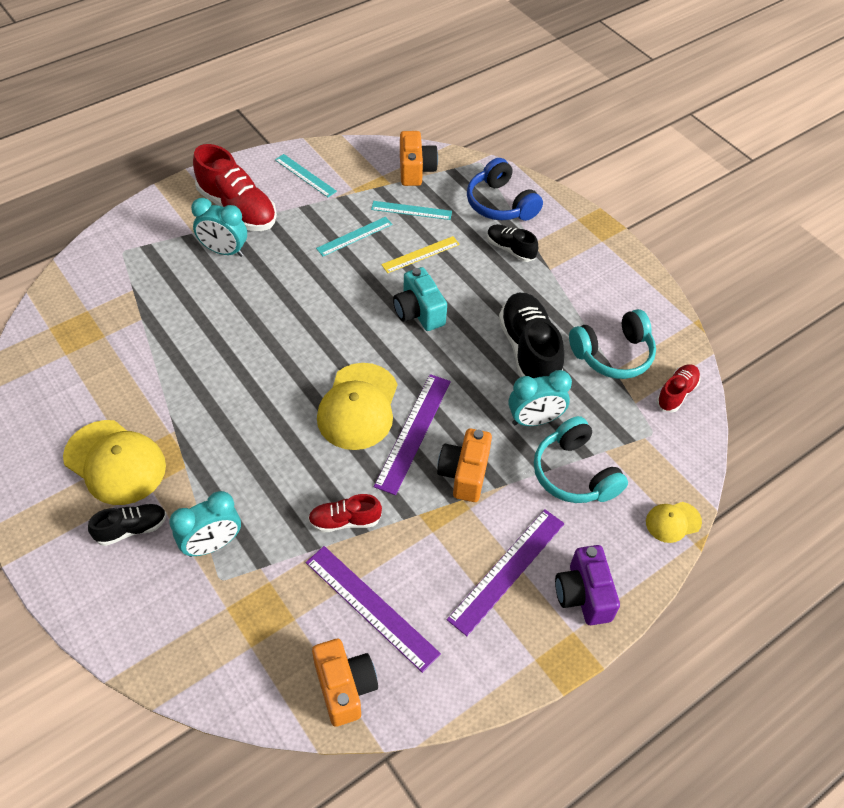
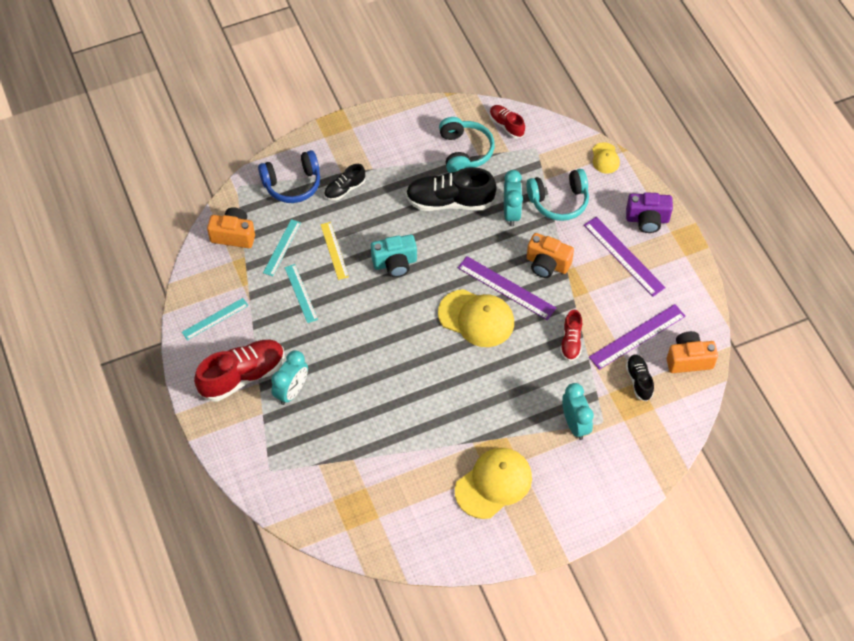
camera: 75 degrees left, 5 degrees up
(132, 529) = (553, 475): black shoe -> black shoe (639, 381)

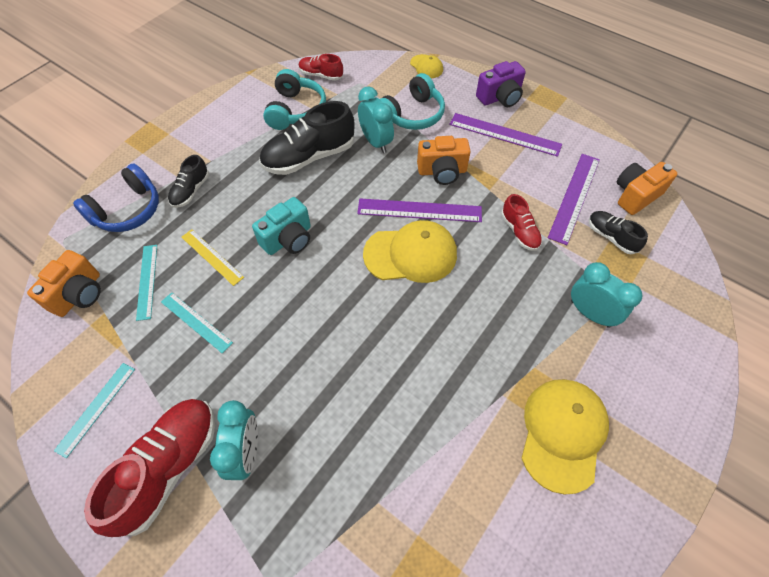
camera: 30 degrees left, 0 degrees up
(234, 235) = (79, 294): orange camera -> orange camera turned 135 degrees clockwise
(464, 152) = (295, 110): turquoise headphones -> turquoise headphones turned 45 degrees clockwise

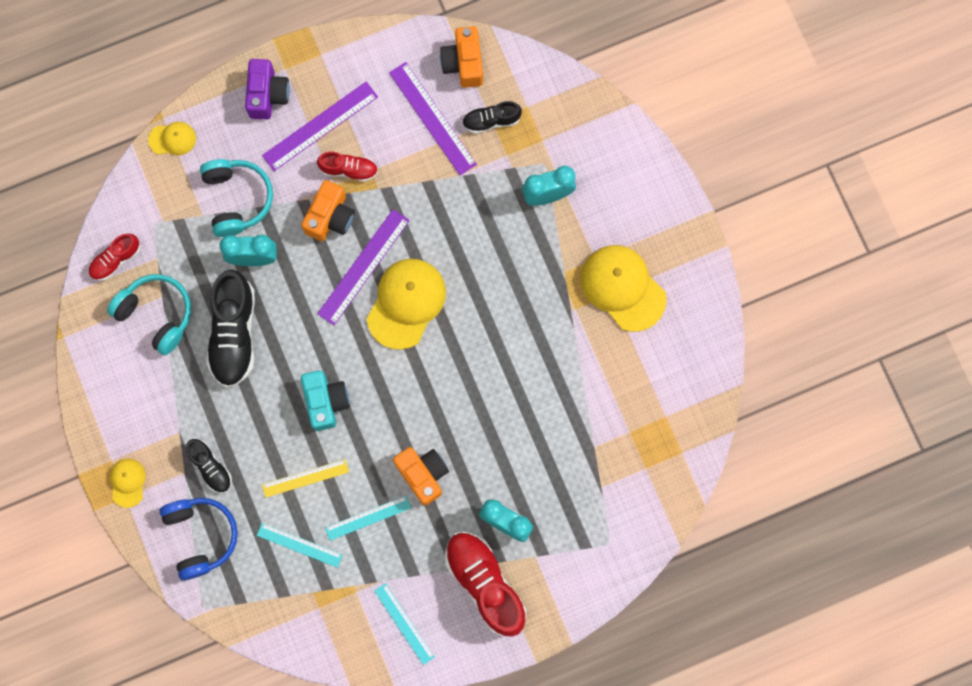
camera: 60 degrees left, 20 degrees up
(79, 294) = (279, 608): orange camera -> orange camera (423, 474)
(155, 149) = (128, 482): none -> yellow cap
(519, 231) = (439, 194): red shoe -> red shoe (349, 169)

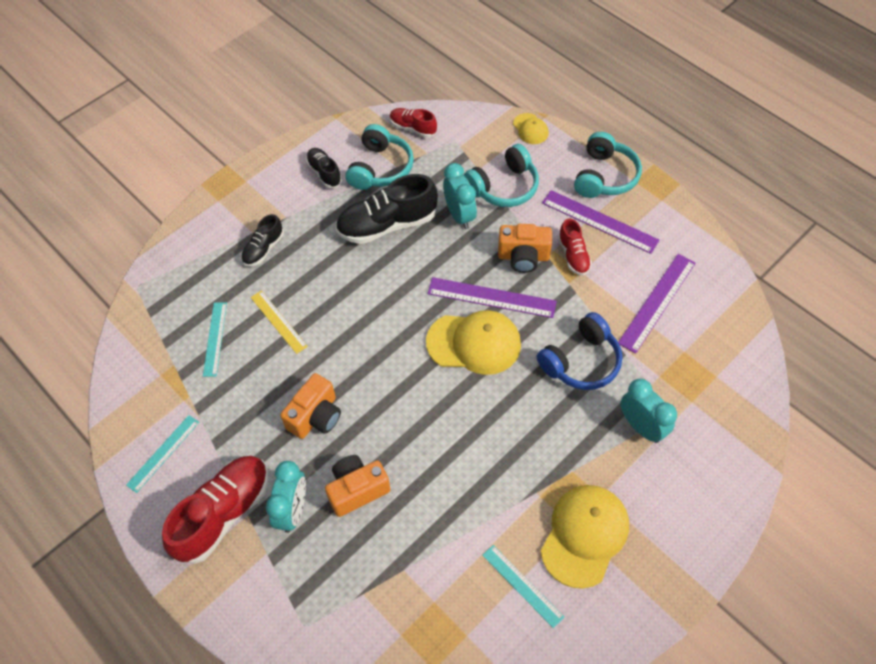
camera: 70 degrees right, 20 degrees down
(128, 482) = (231, 198): yellow cap -> none
(200, 536) = (200, 262): blue headphones -> blue headphones (581, 361)
(267, 95) = (604, 176): purple camera -> turquoise headphones
(326, 402) = (355, 312): turquoise camera -> none
(368, 518) = (258, 385): turquoise ruler -> turquoise ruler (522, 585)
(463, 63) = (723, 308): orange camera -> orange camera (357, 490)
(491, 121) = (684, 350): black shoe -> black shoe (324, 173)

